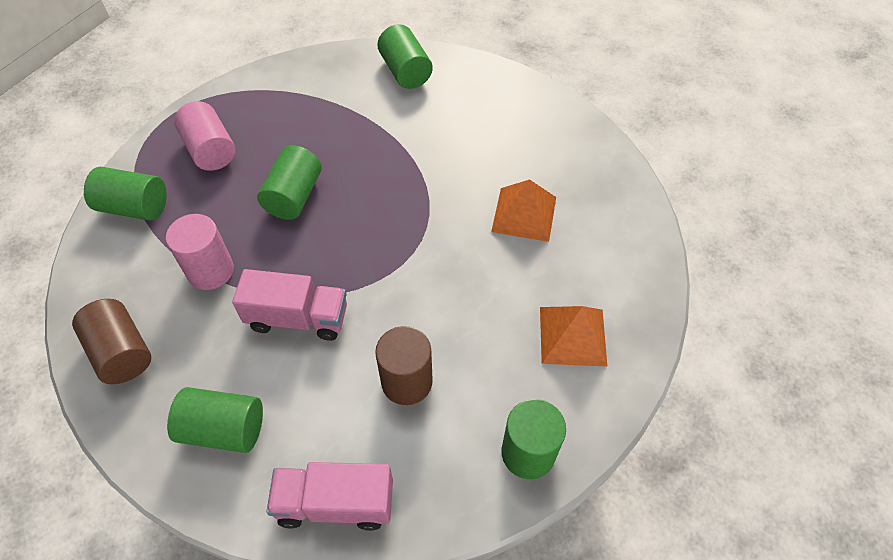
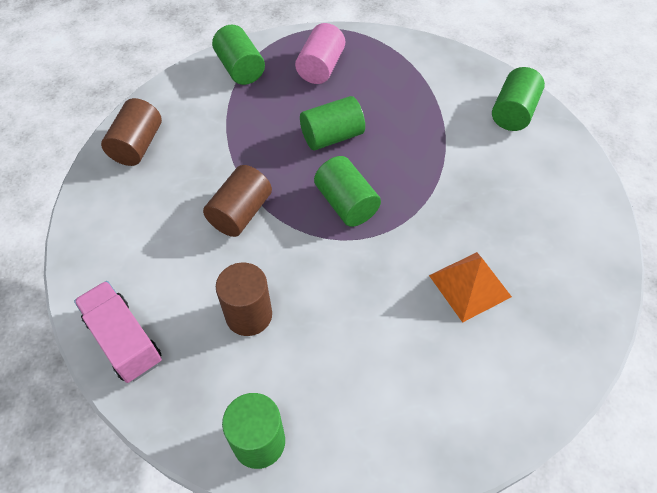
camera: 50 degrees right, 0 degrees up
(210, 271) = (232, 140): pink cylinder -> none
(224, 429) = (128, 237): green cylinder -> green cylinder (346, 203)
(298, 318) = (240, 213): pink truck -> brown cylinder
(572, 336) = (390, 403): orange pyramid -> none

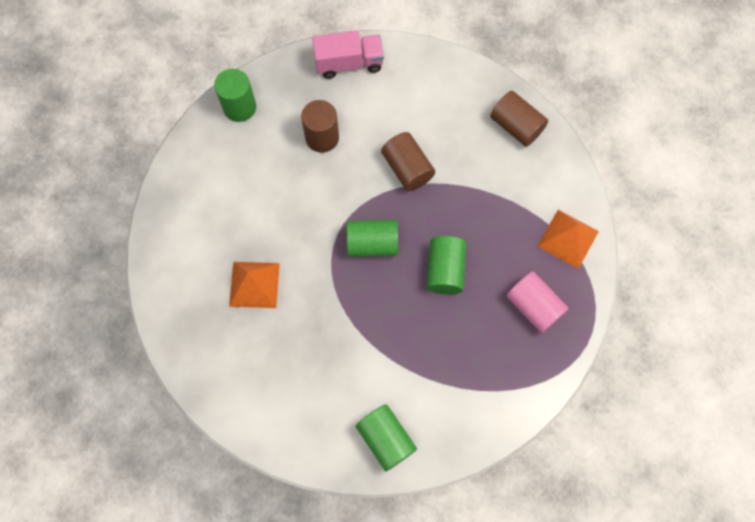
camera: 120 degrees right, 15 degrees up
(240, 68) = (568, 238): green cylinder -> orange pyramid

